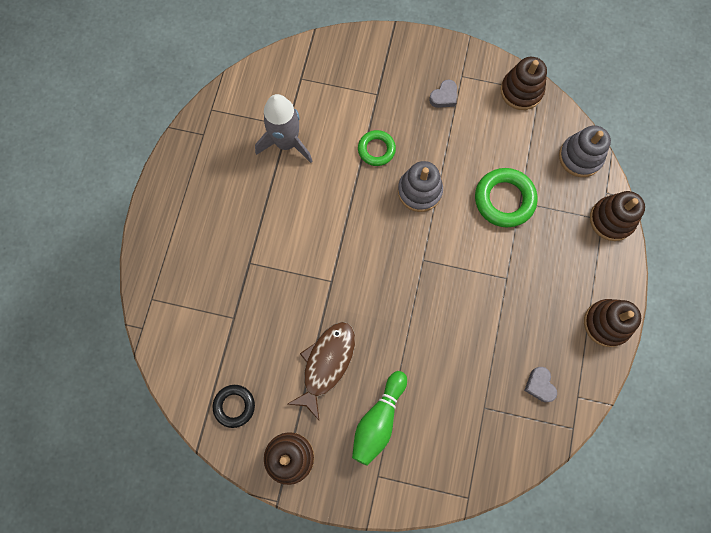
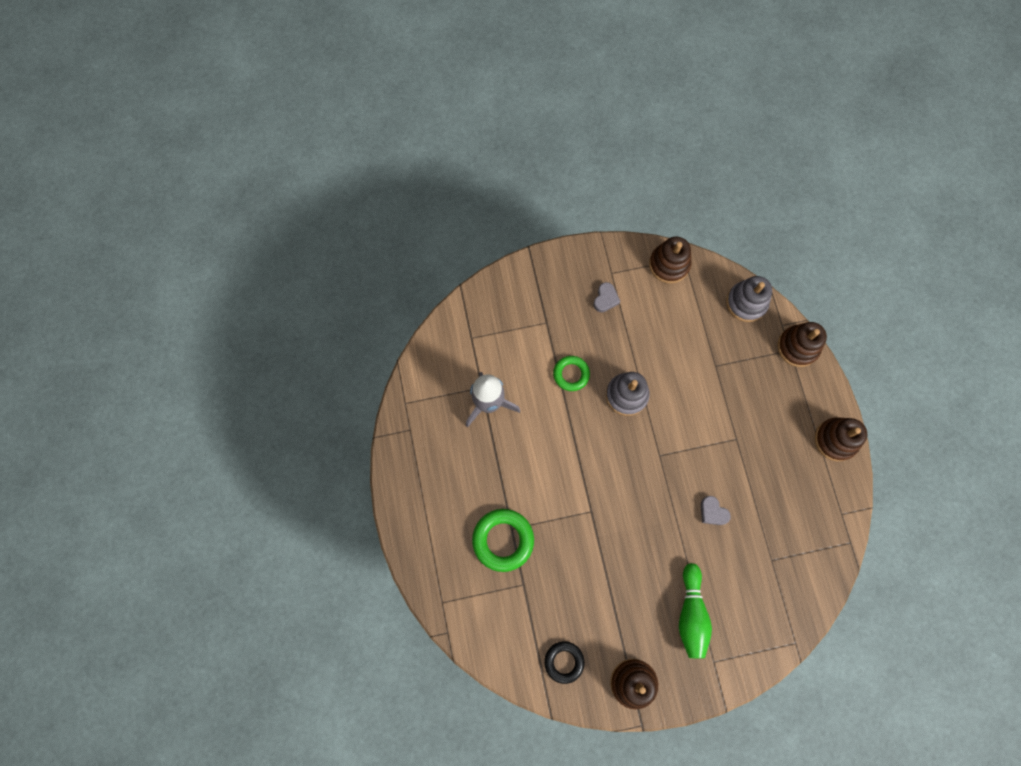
camera: 25 degrees left, 0 degrees up
(326, 364) = (623, 586): brown fish -> none
(504, 200) = (701, 370): green ring -> green ring (503, 540)
(539, 385) = (807, 519): grey heart -> grey heart (712, 512)

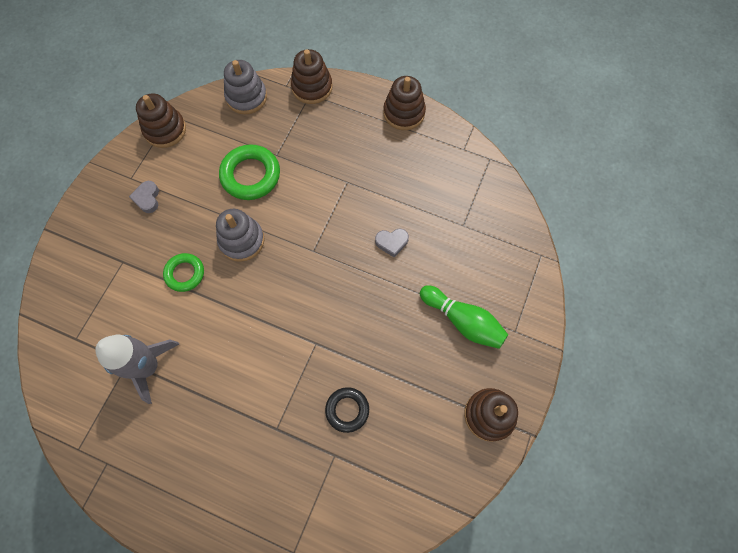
camera: 55 degrees left, 5 degrees down
(503, 540) = (280, 445): green ring -> green ring (250, 175)
(564, 661) = (430, 467): black ring -> black ring (347, 410)
(605, 299) = (147, 198): grey heart -> grey heart turned 150 degrees counterclockwise

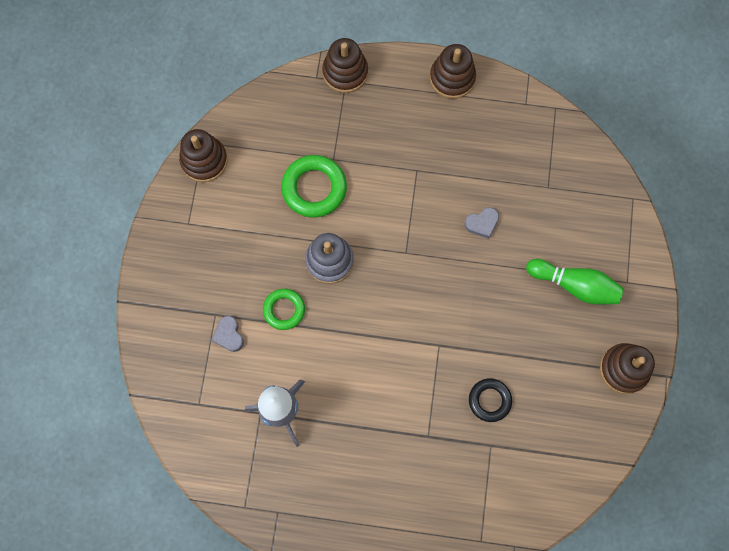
camera: 15 degrees left, 5 degrees up
(147, 198) = (215, 241): grey heart -> grey heart (229, 335)
(246, 97) = (278, 101): grey stacking toy -> none

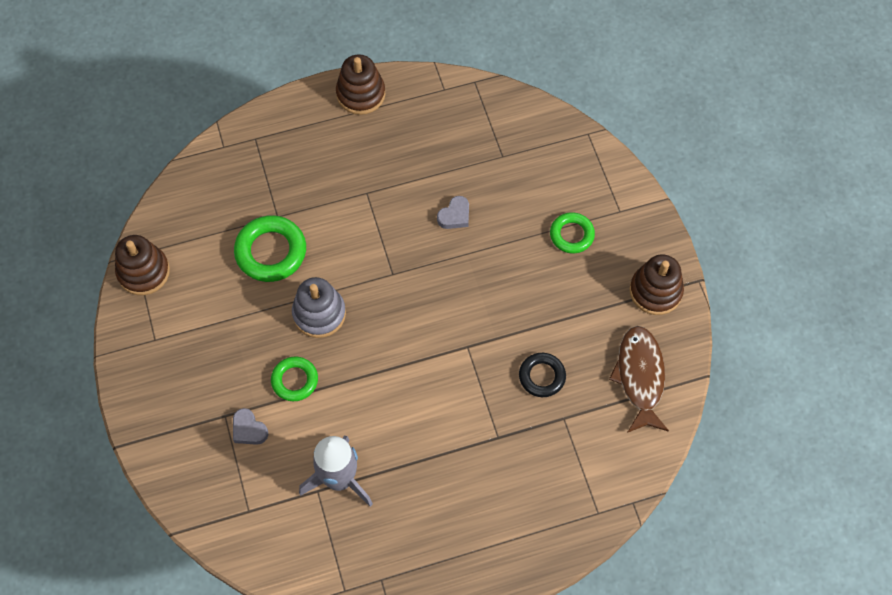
camera: 25 degrees left, 10 degrees down
(345, 72) = (251, 130): brown stacking toy -> none
(573, 439) = (640, 377): none -> brown fish
(574, 285) = (571, 235): green bowling pin -> green ring

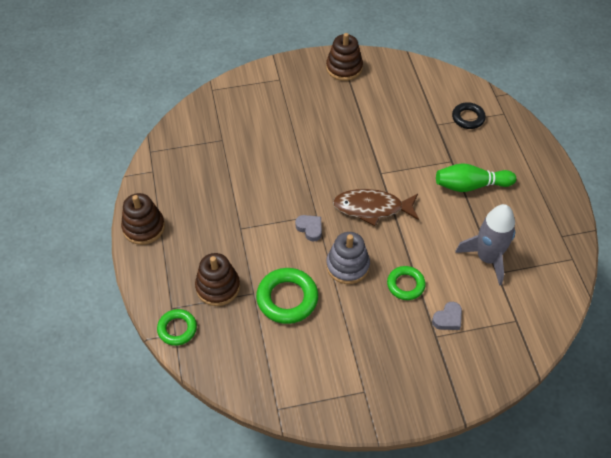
camera: 85 degrees left, 10 degrees down
(143, 272) = (296, 401): brown stacking toy -> brown stacking toy (218, 287)
(455, 216) = (270, 172): grey heart -> grey heart (310, 228)
(457, 462) = (471, 185): none -> green bowling pin
(542, 376) = (405, 133): black ring -> black ring (468, 118)
(571, 235) = (295, 106): green ring -> green ring (177, 329)
(640, 377) = (407, 82): brown fish -> brown fish (372, 208)

